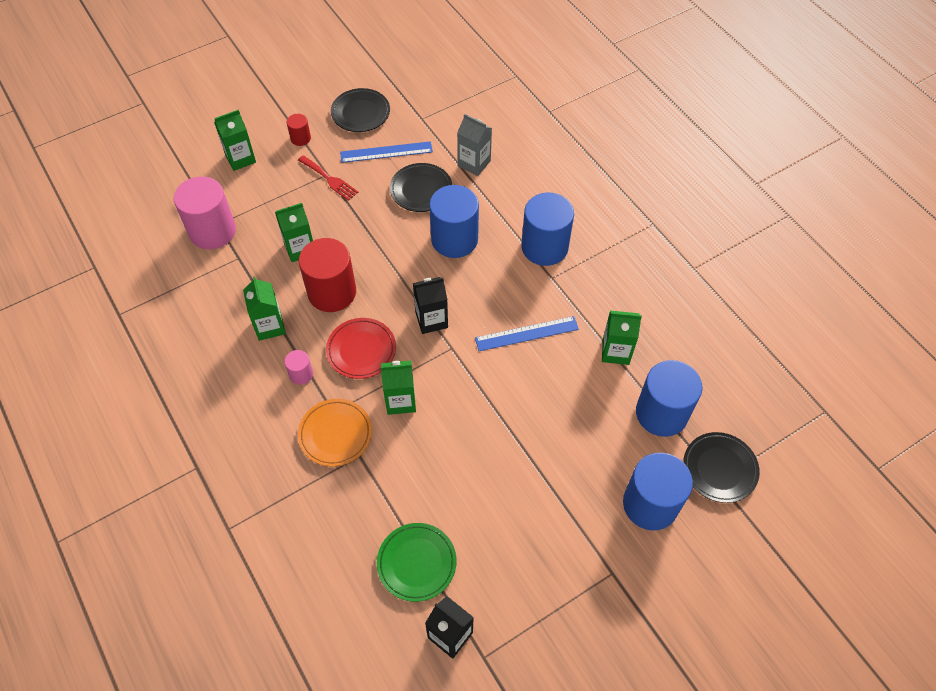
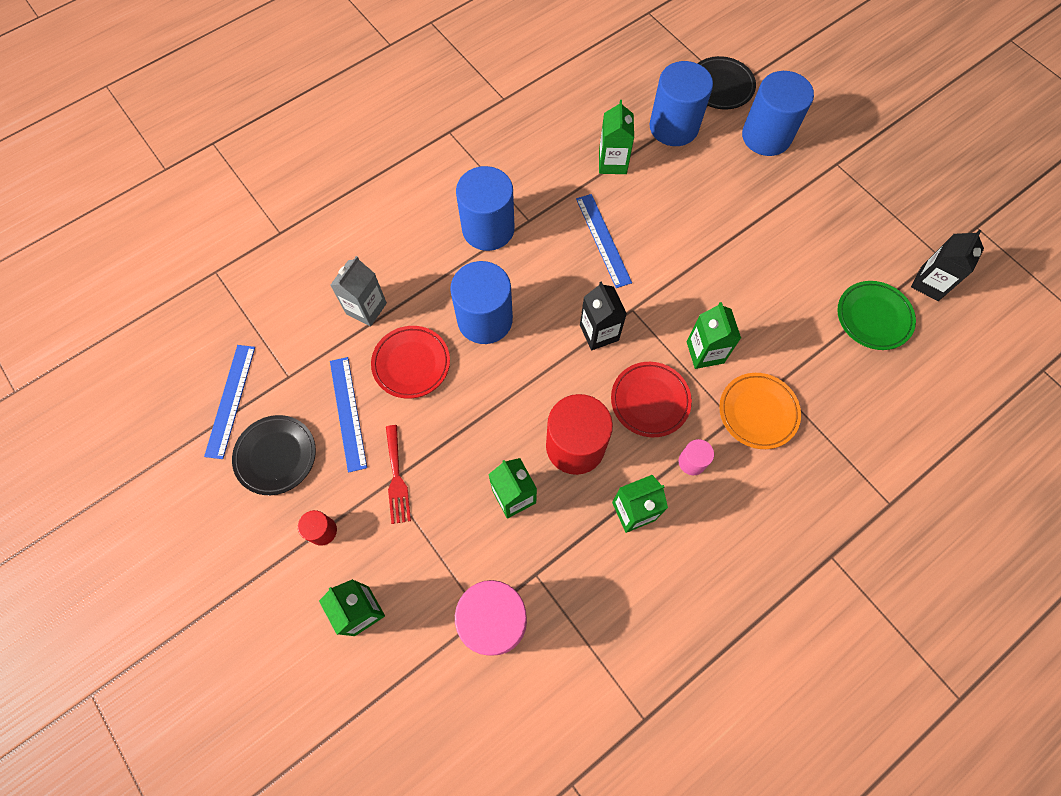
camera: 95 degrees left, 10 degrees up
(329, 179) = (397, 478): red fork -> red fork turned 135 degrees clockwise
(408, 88) = (230, 400): none -> blue ruler
(421, 190) = (411, 364): black plate -> red plate

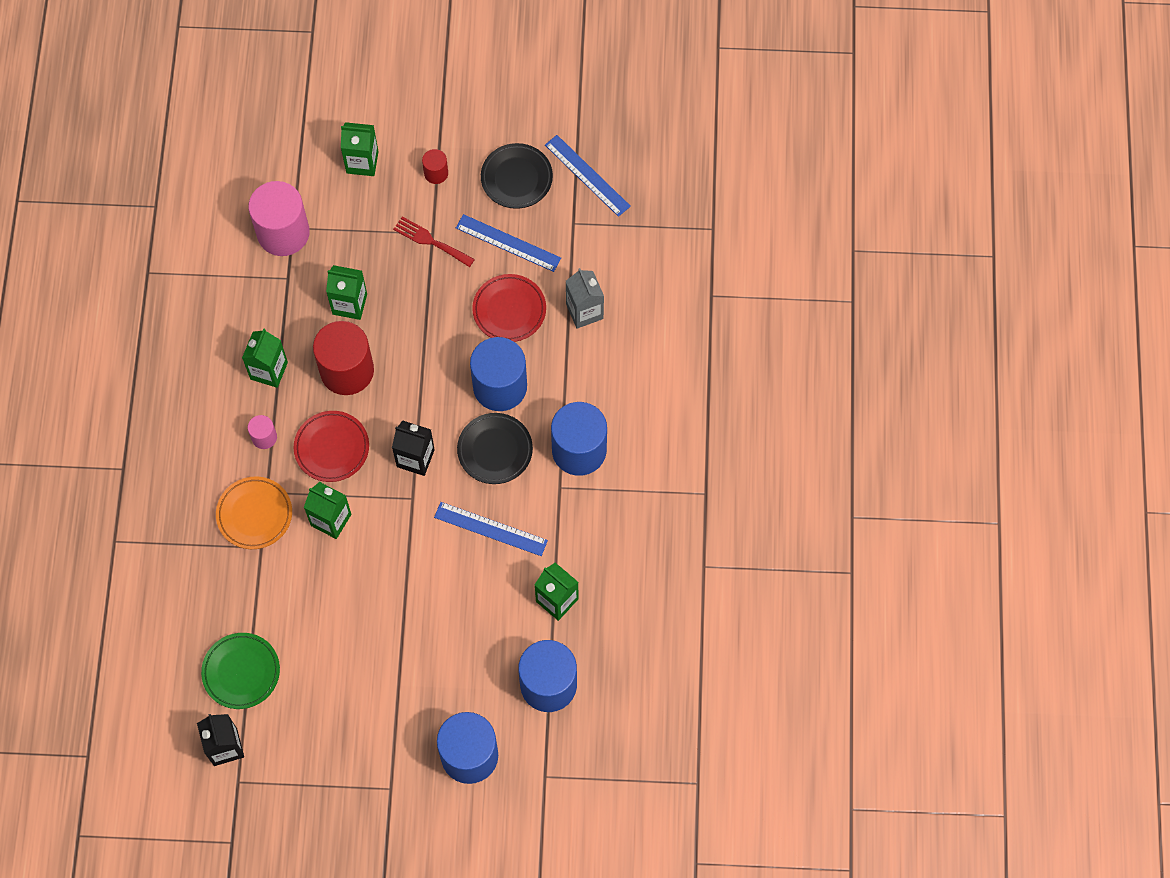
camera: 130 degrees right, 0 degrees up
(720, 86) = (555, 767): black plate -> black plate (495, 450)

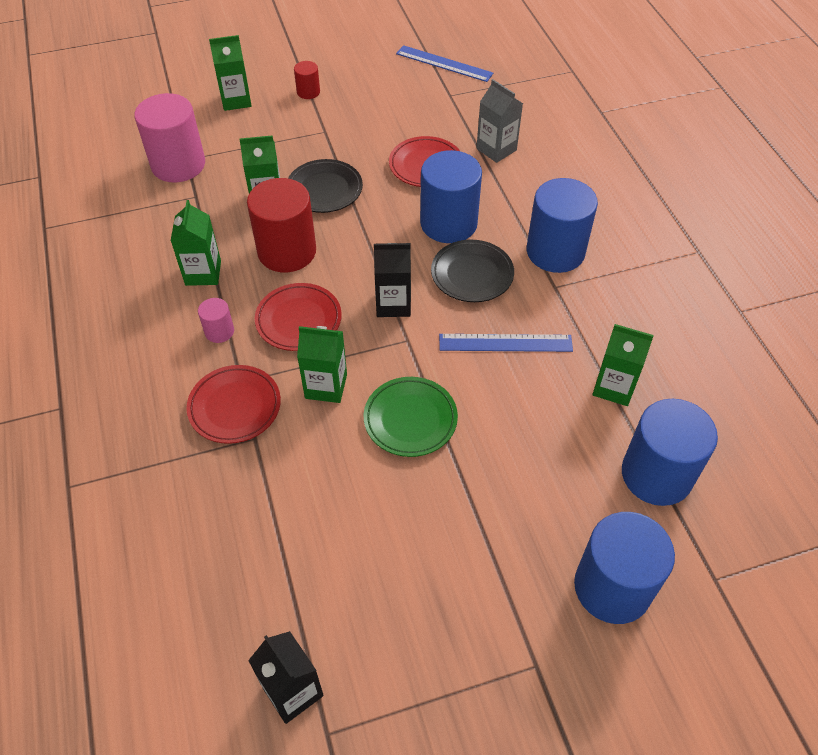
camera: 20 degrees left, 15 degrees down
(241, 672) = (280, 586): green plate -> green plate (410, 419)
(254, 514) = (235, 407): orange plate -> red plate
(430, 241) = (325, 137): red fork -> none
(508, 243) = (399, 121): blue ruler -> none
(516, 178) = (383, 79): black plate -> black plate (324, 190)

